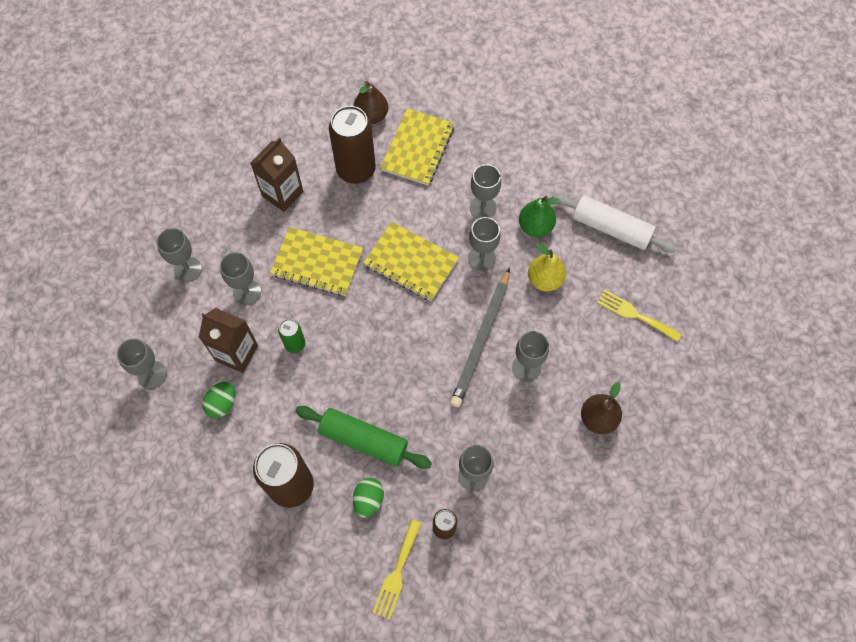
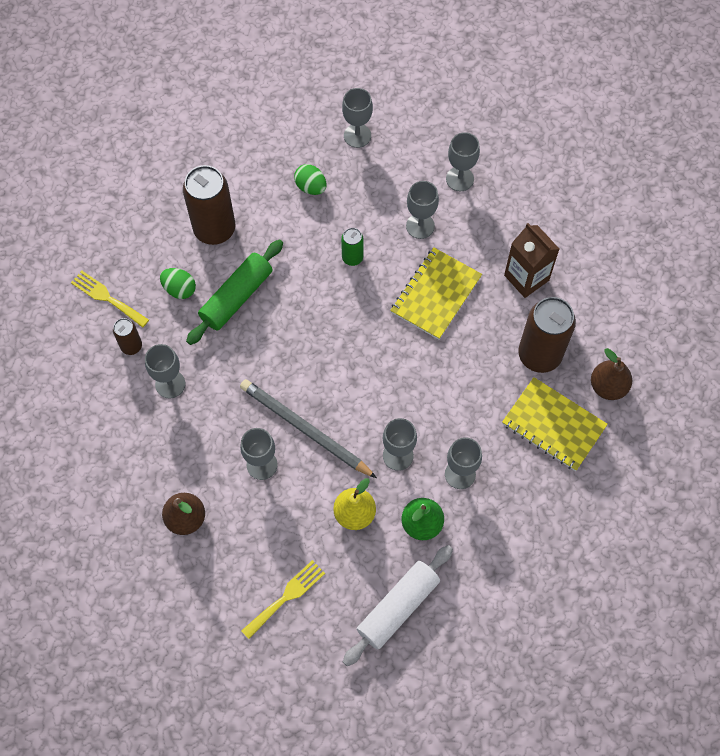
camera: 105 degrees right, 0 degrees up
(236, 353) = (358, 206): brown carton -> none
(411, 263) = (412, 383): yellow notebook -> none

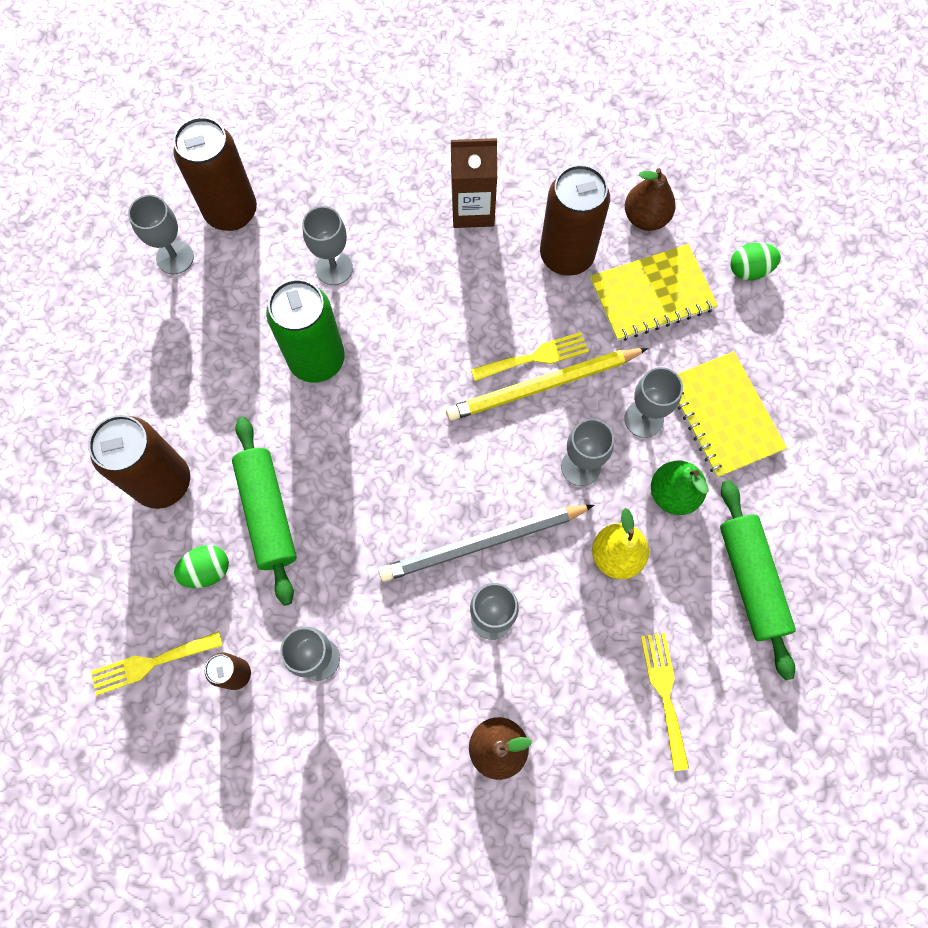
camera: 55 degrees left, 5 degrees up
(311, 187) = (196, 345): green egg -> green egg (749, 270)
(352, 258) = (317, 359): green can -> green can, size x2.01
(398, 607) = (750, 580): white rolling pin -> green rolling pin
(412, 144) = (231, 212): none -> brown can
(435, 294) = (425, 306): yellow notebook -> yellow notebook (723, 415)
(435, 398) = (542, 386): none -> yellow pencil
(452, 381) = (535, 357): none -> yellow fork
(460, 179) = (311, 194): grey goblet -> none

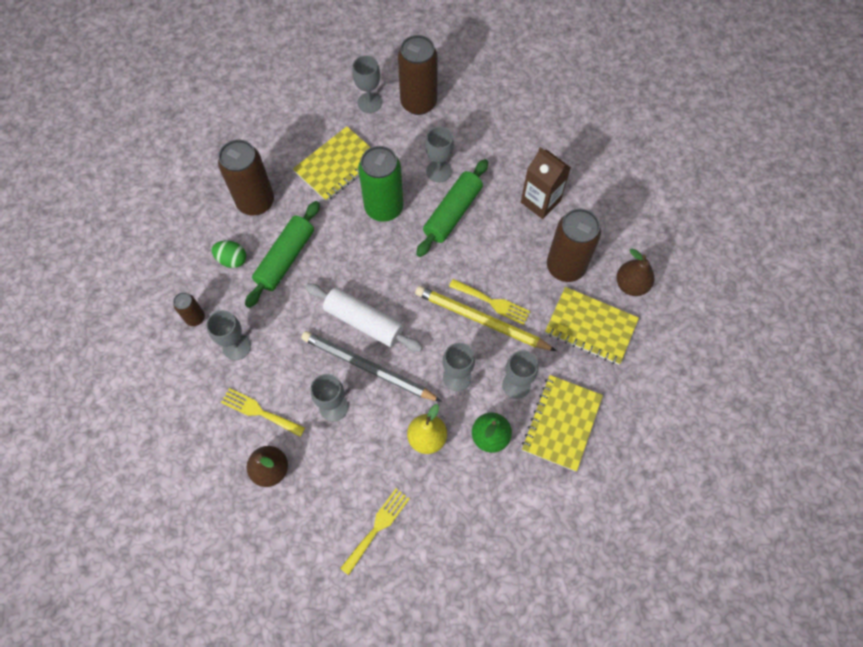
camera: 45 degrees right, 5 degrees down
(151, 663) = (166, 278): yellow fork -> yellow fork (259, 411)
(213, 359) = (337, 165): none -> yellow notebook
(427, 500) = (364, 322): none -> white rolling pin
(749, 270) = (661, 362): green egg -> none
(750, 580) = (483, 519): green rolling pin -> green rolling pin (452, 213)

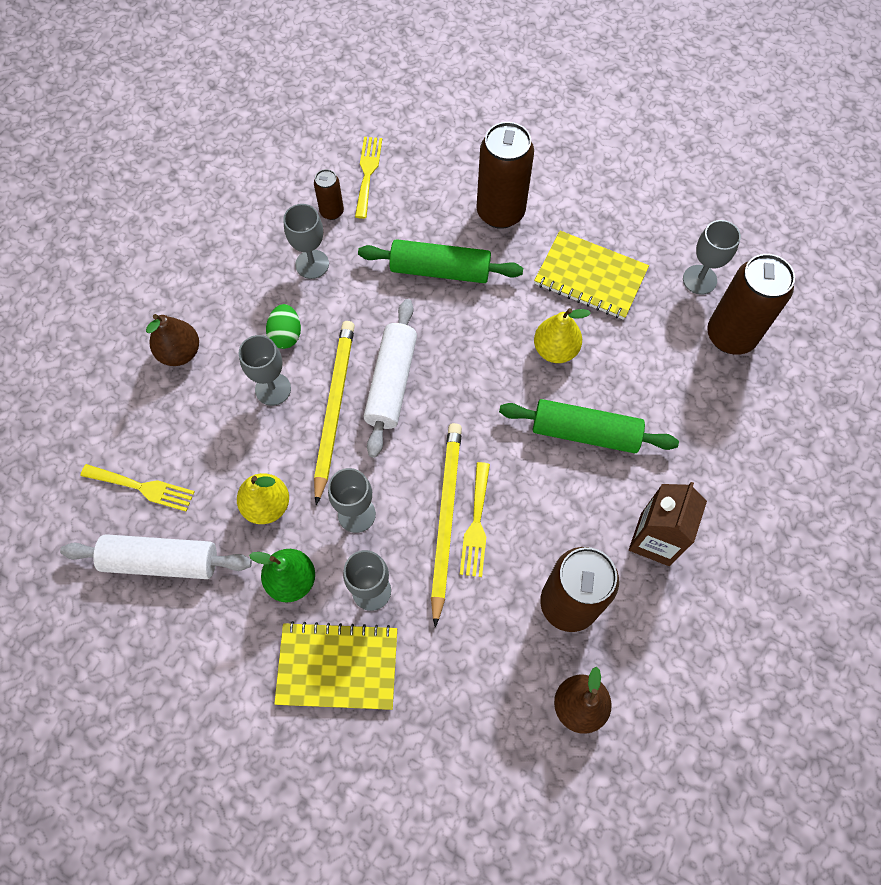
camera: 70 degrees right, 0 degrees up
(232, 259) = (416, 218): green egg -> green egg (286, 335)
(259, 411) = (243, 316): yellow fork -> yellow fork (367, 173)
(367, 367) = (334, 408): grey pencil -> yellow pencil
(384, 208) = (555, 350): green can -> yellow pear
(439, 171) = (639, 395): grey goblet -> none
(442, 527) = (161, 561): none -> white rolling pin
(590, 327) = (490, 665): yellow notebook -> none

